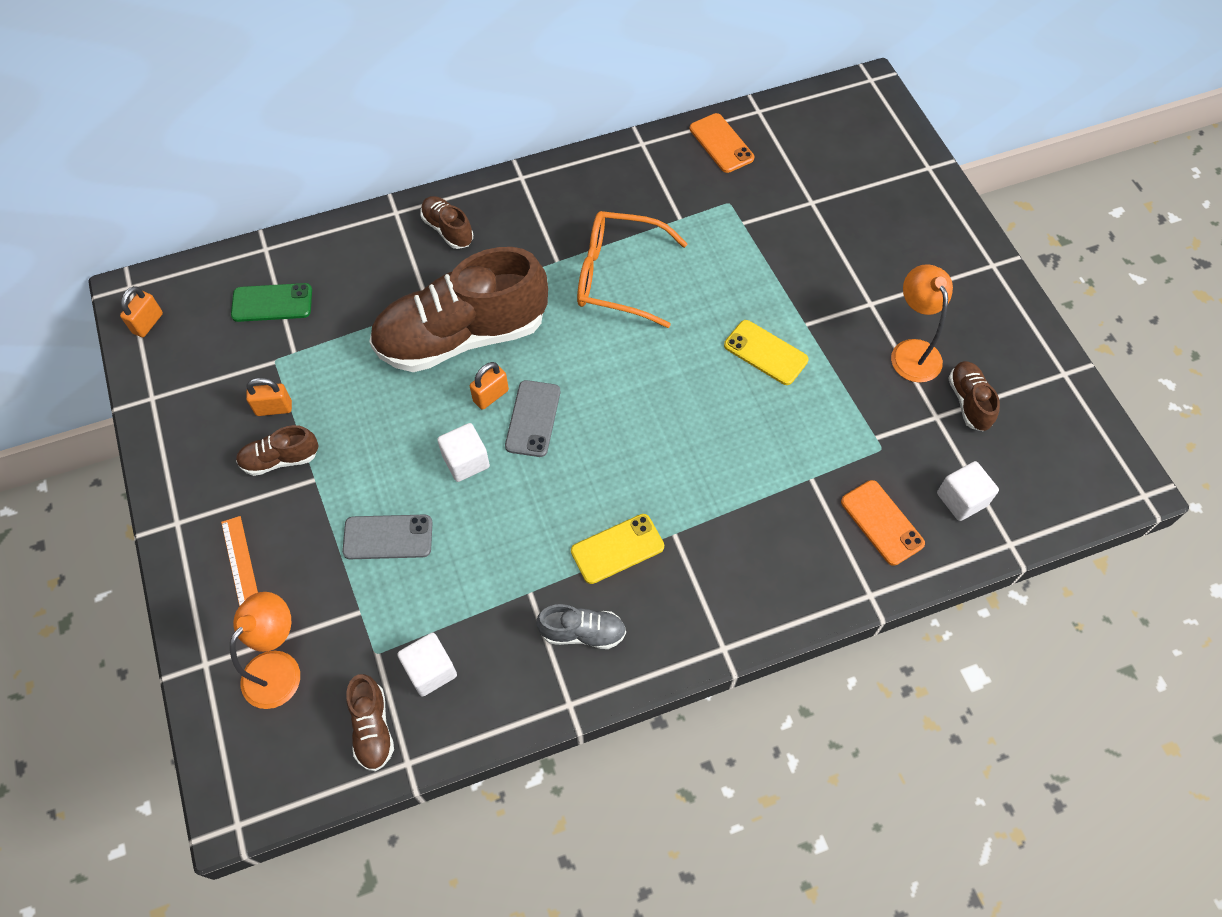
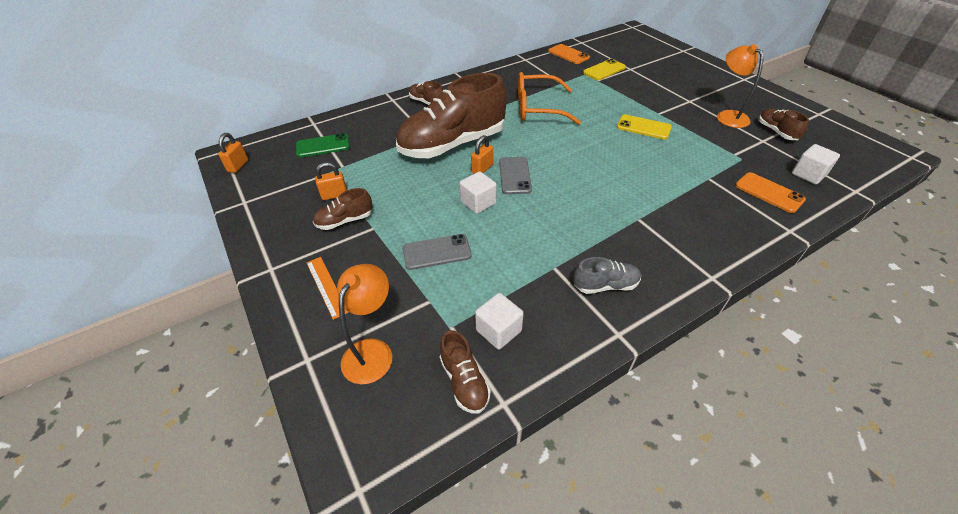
camera: 10 degrees left, 15 degrees down
(617, 549) = (605, 233): yellow phone -> yellow phone (604, 70)

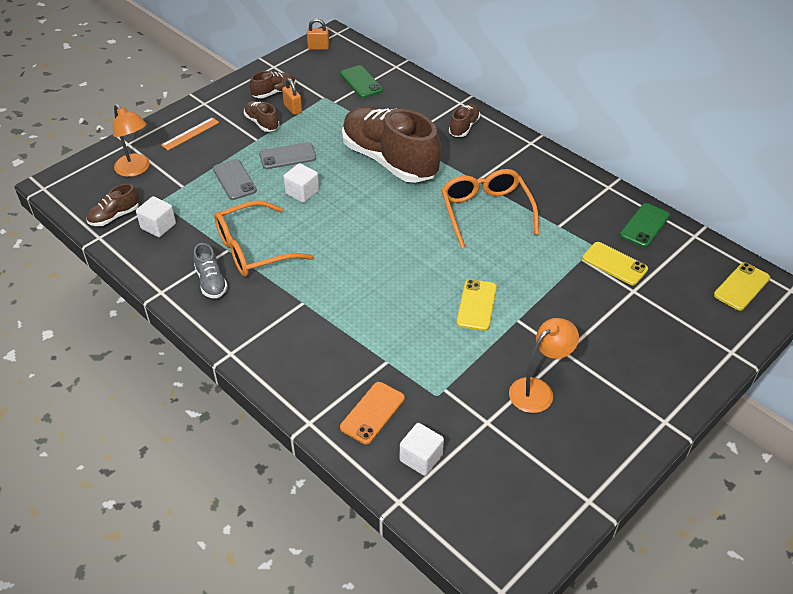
camera: 75 degrees right, 0 degrees up
(372, 351) = (136, 169): orange lamp -> orange lamp turned 45 degrees clockwise
(482, 169) = (354, 187): orange padlock -> none
(514, 175) = (349, 210): grey phone -> grey phone (287, 156)
(557, 246) = (254, 249): none -> orange glasses
(568, 54) = (645, 225): orange phone -> green phone
(629, 38) = (741, 287): none -> yellow phone
(776, 132) = (515, 439): brown shoe -> brown shoe (274, 92)

